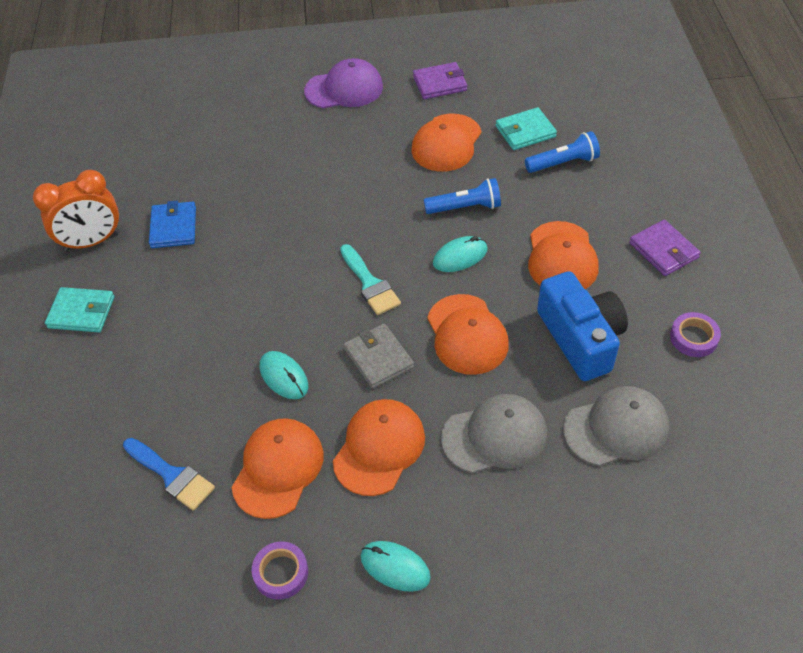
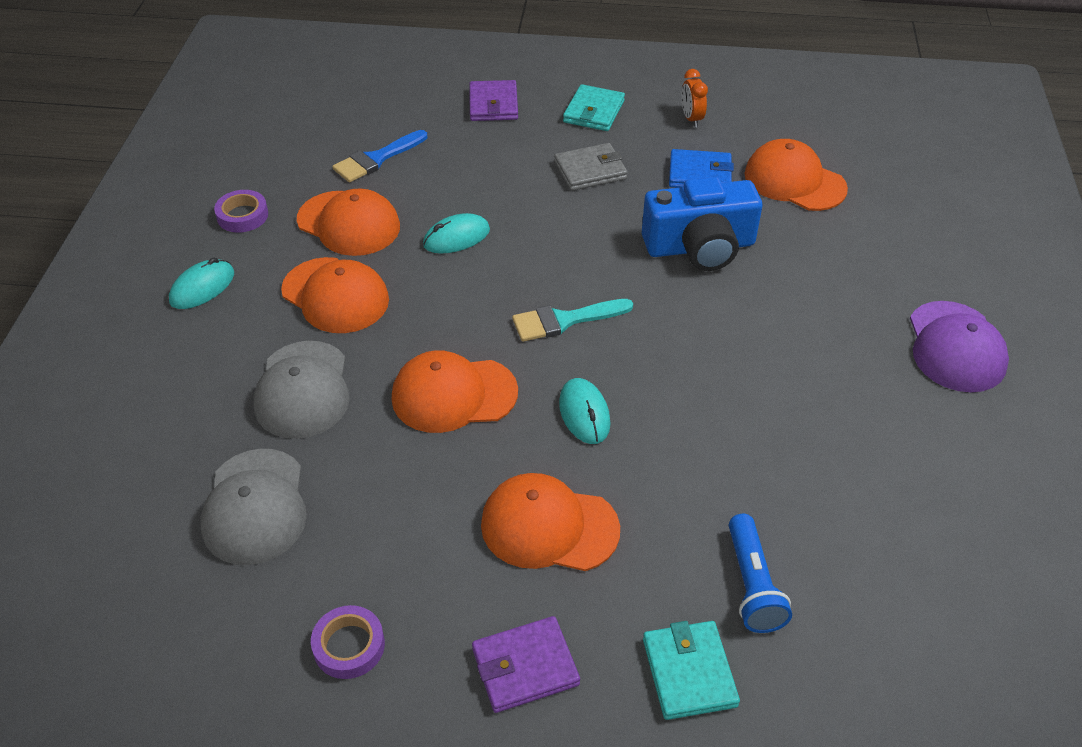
camera: 100 degrees right, 5 degrees down
(92, 242) = (691, 119): orange clock -> orange clock, size x0.53
(378, 358) = (451, 312): grey wallet -> grey wallet (590, 170)
(440, 83) = (969, 463): purple wallet -> purple wallet (493, 104)
(446, 143) = (819, 443): orange cap -> orange cap (794, 181)
(465, 207) = (676, 437): blue flashlight -> none
(525, 131) = (837, 551): turquoise wallet -> turquoise wallet (689, 672)
(581, 338) = (402, 509): blue camera -> blue camera (700, 247)

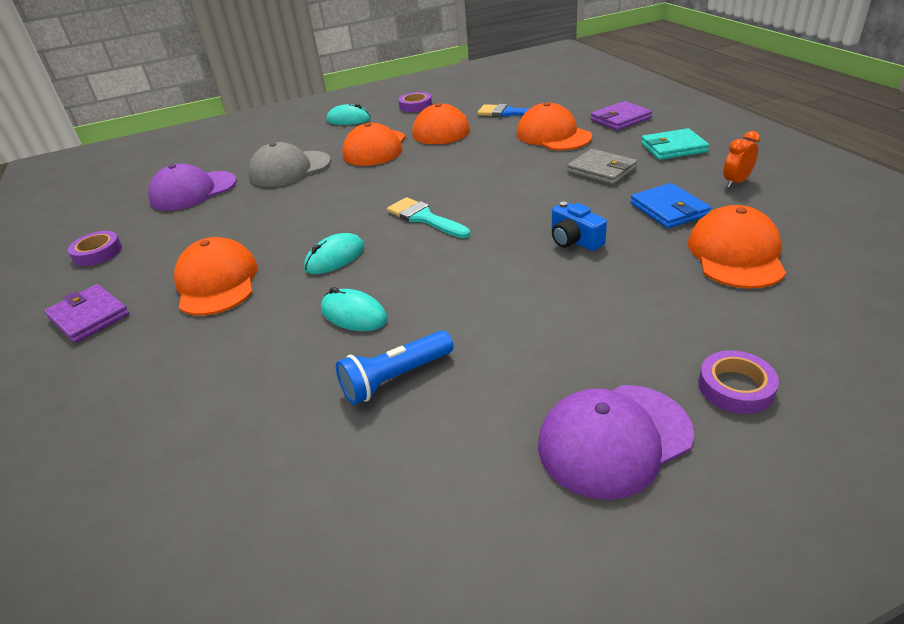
camera: 65 degrees right, 10 degrees down
(255, 506) = (193, 191): grey cap -> purple cap
(454, 395) = (318, 209): orange cap -> orange cap (553, 135)
(456, 237) = (467, 158): turquoise mouse -> turquoise mouse (354, 315)
(689, 672) = (93, 391): turquoise wallet -> none
(700, 247) = (574, 240): blue camera -> blue camera, size x0.52
(752, 584) = (192, 395): blue flashlight -> blue flashlight (396, 378)
(939, 268) = (735, 387): none -> purple tape

